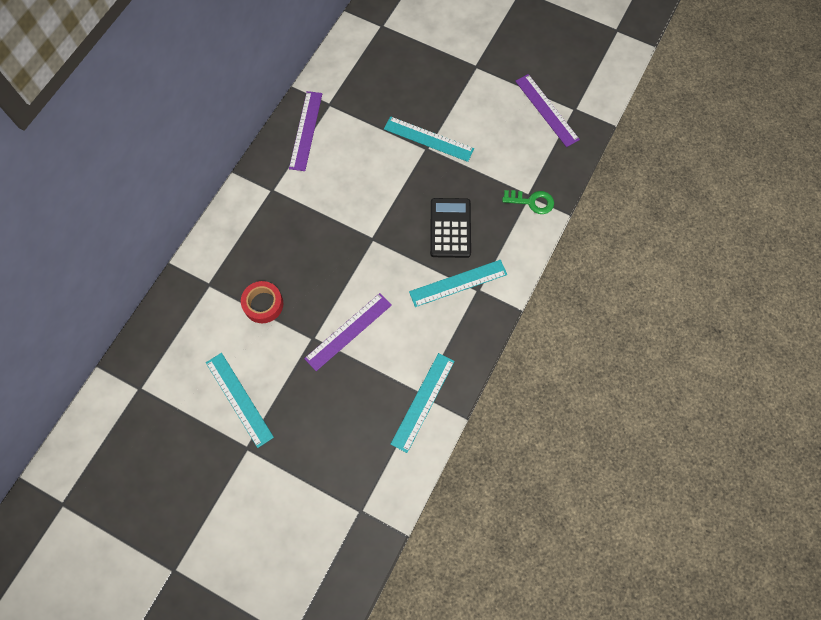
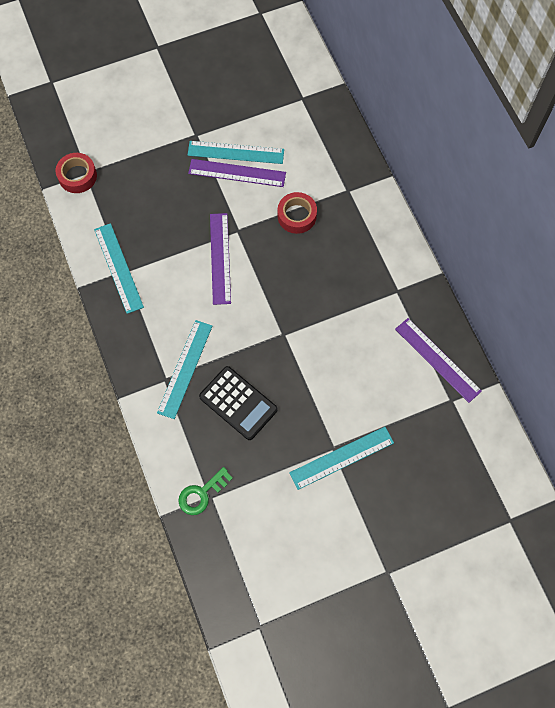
camera: 130 degrees right, 0 degrees up
(370, 515) = (77, 176): none -> red tape
(546, 110) = (281, 597): purple ruler -> purple ruler (237, 173)

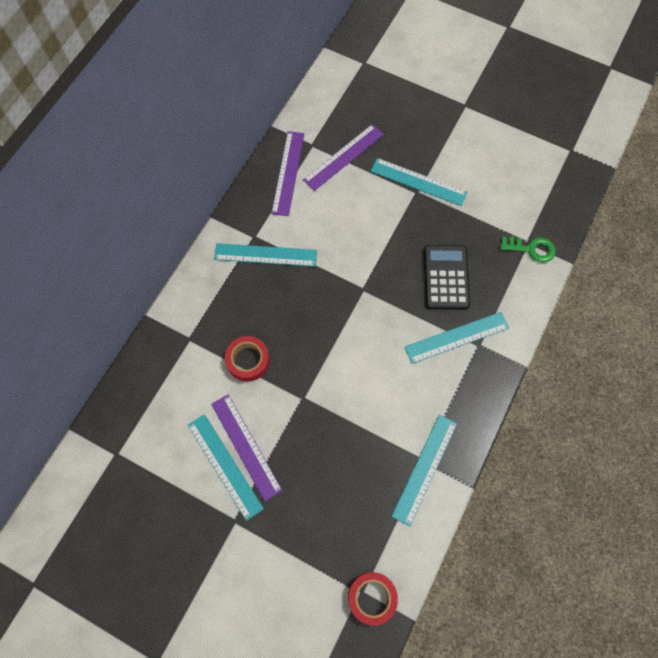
camera: 130 degrees left, 0 degrees up
(220, 258) = (341, 390): purple ruler -> purple ruler (343, 157)
(373, 287) = (265, 255): none -> turquoise ruler

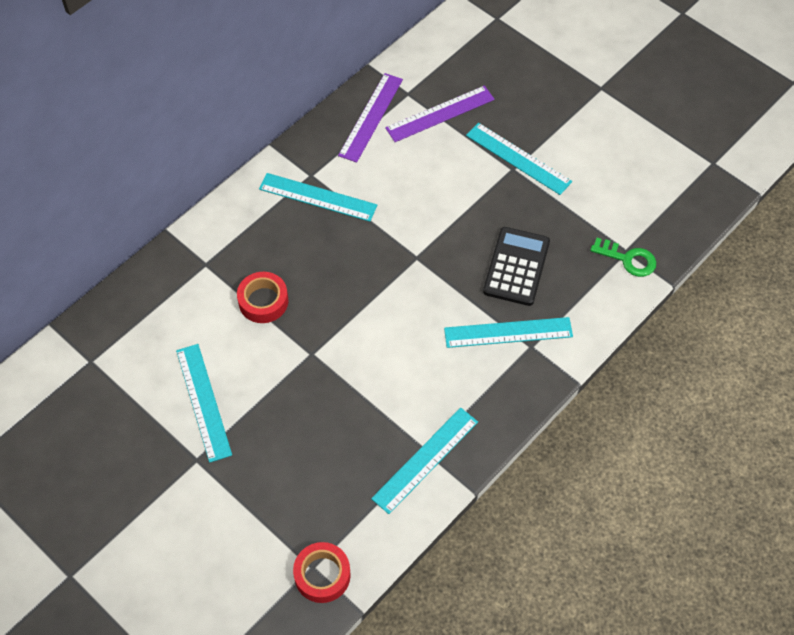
camera: 15 degrees right, 10 degrees down
(246, 446) = (233, 388): purple ruler -> none

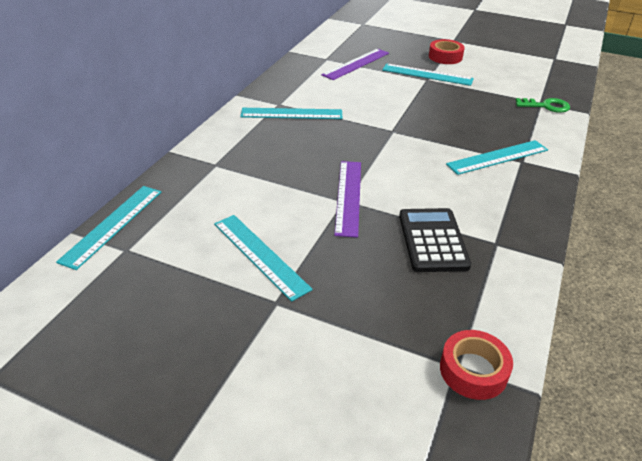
camera: 20 degrees left, 20 degrees down
(263, 301) = (281, 177): red tape -> red tape (445, 57)
(371, 117) = (307, 72): purple ruler -> purple ruler (348, 197)
(425, 460) = (499, 249): turquoise ruler -> turquoise ruler (112, 225)
(516, 267) = (472, 123): black calculator -> black calculator (433, 240)

